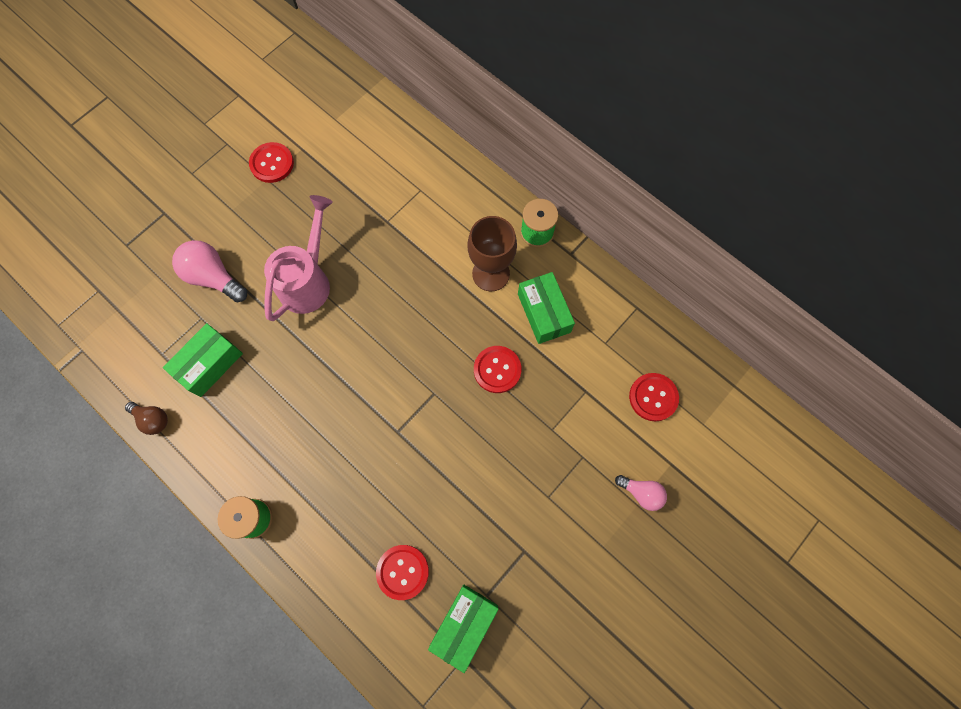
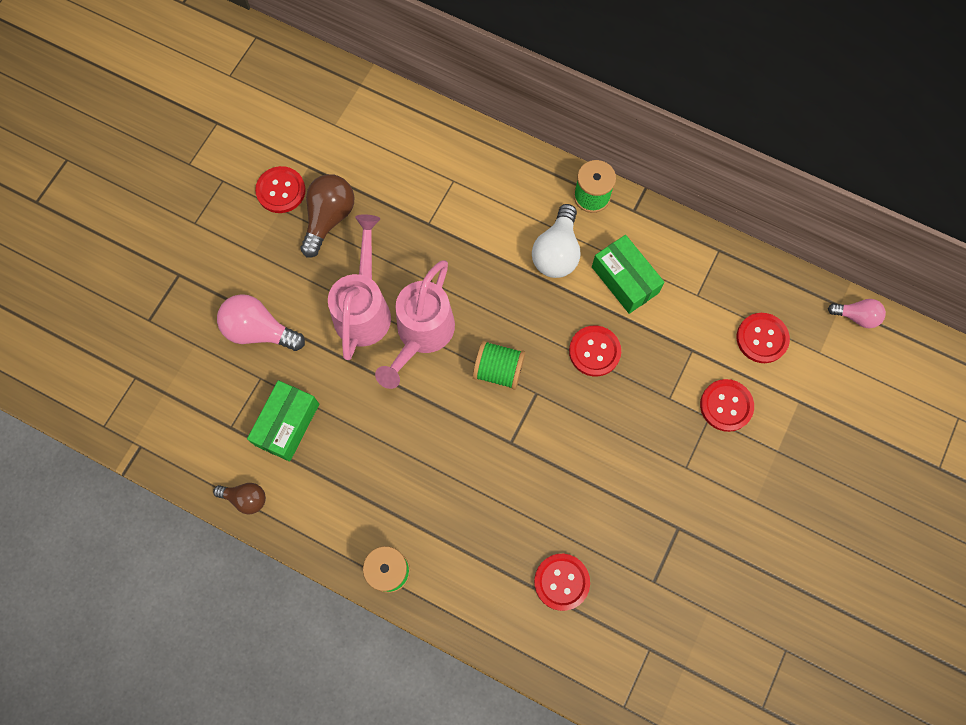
camera: 15 degrees left, 0 degrees up
(304, 196) = (329, 218): none -> brown light bulb
(350, 316) = (421, 335): none -> pink watering can
(407, 364) = (498, 370): none -> green spool
(464, 624) = (640, 616): green box -> none
(491, 274) = (556, 252): brown goblet -> white light bulb
(602, 450) = (726, 406): none -> red button
(641, 493) = (778, 438): pink light bulb -> pink light bulb (856, 316)

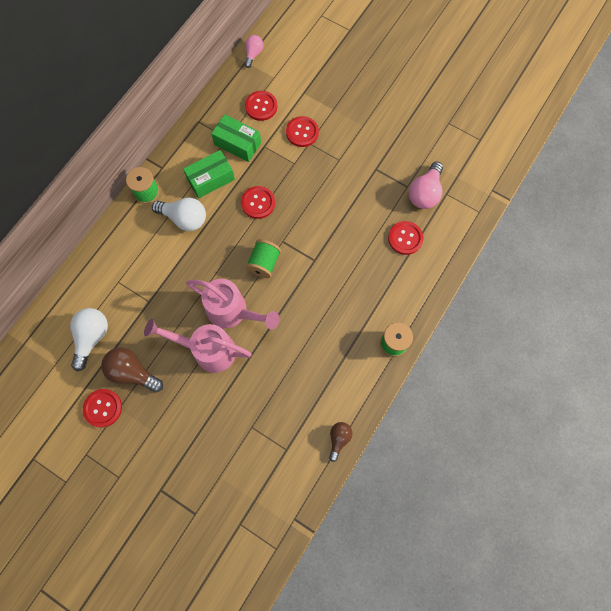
camera: 85 degrees left, 0 degrees up
(259, 331) = (214, 427): pink light bulb -> pink light bulb (425, 193)
(287, 424) = (288, 408): green box -> green box (237, 143)
(373, 162) = (92, 337): none -> white light bulb

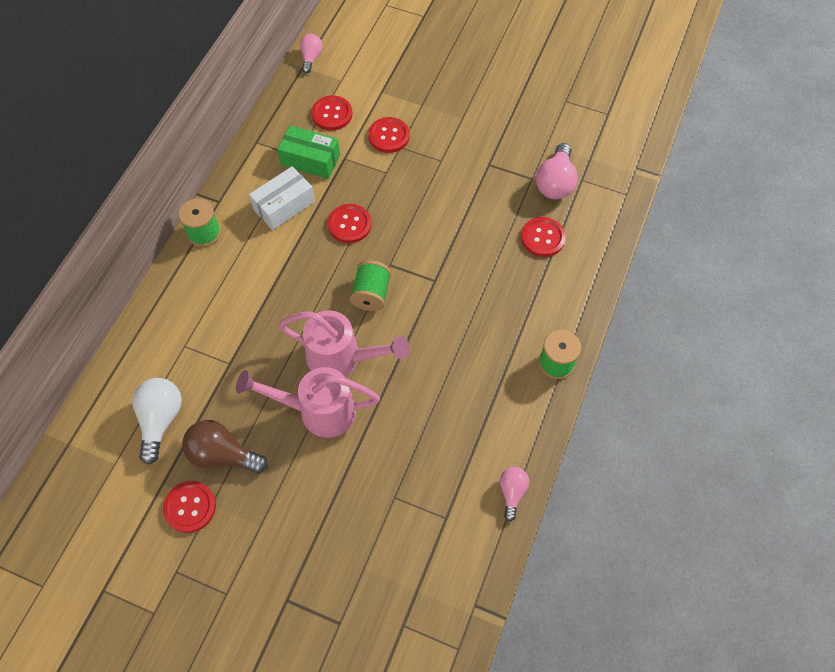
camera: 10 degrees left, 10 degrees down
(184, 218) = (258, 257): white light bulb -> none
(210, 179) = (284, 205): green box -> white box
(339, 439) = (512, 492): brown light bulb -> pink light bulb

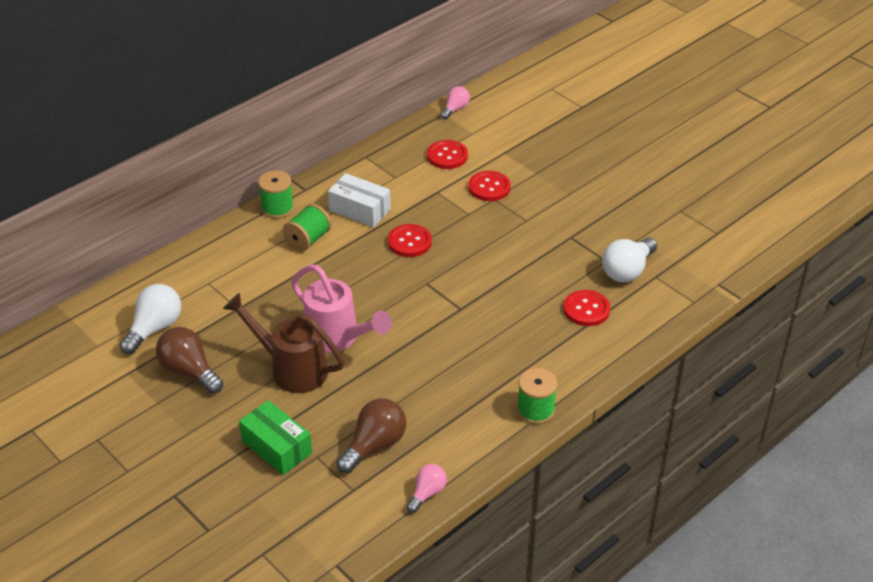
camera: 25 degrees right, 20 degrees down
(190, 507) = (138, 398): red button -> none
(284, 205) = (360, 210): white box -> white box turned 45 degrees clockwise
(310, 160) = (405, 184): green box -> green box (276, 447)
(318, 410) = (291, 369): pink watering can -> brown watering can
(371, 294) = (395, 299): green spool -> green spool (308, 239)
(439, 462) = (374, 445): none -> brown light bulb
(555, 183) = (627, 271): pink light bulb -> white light bulb

